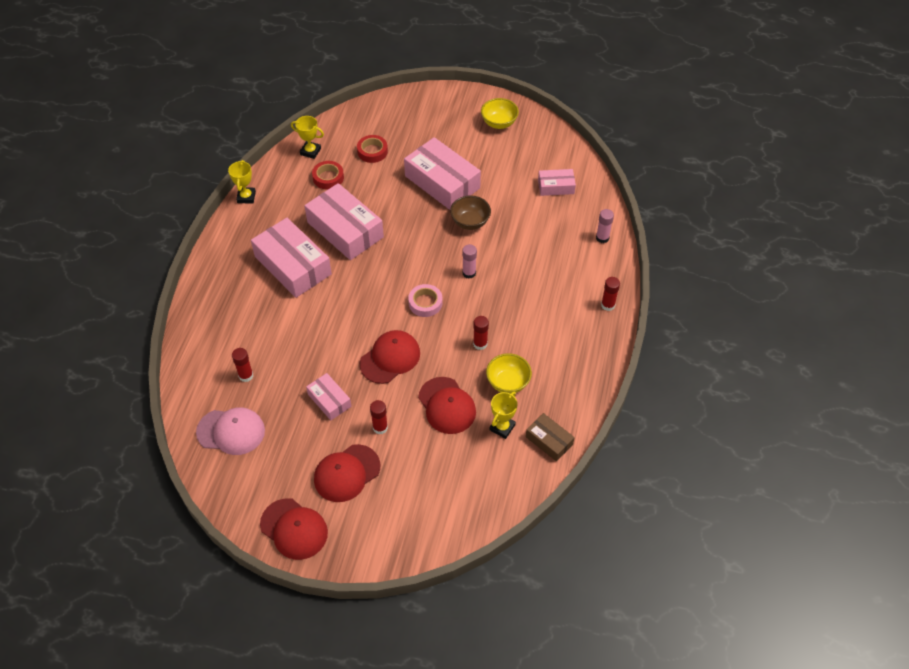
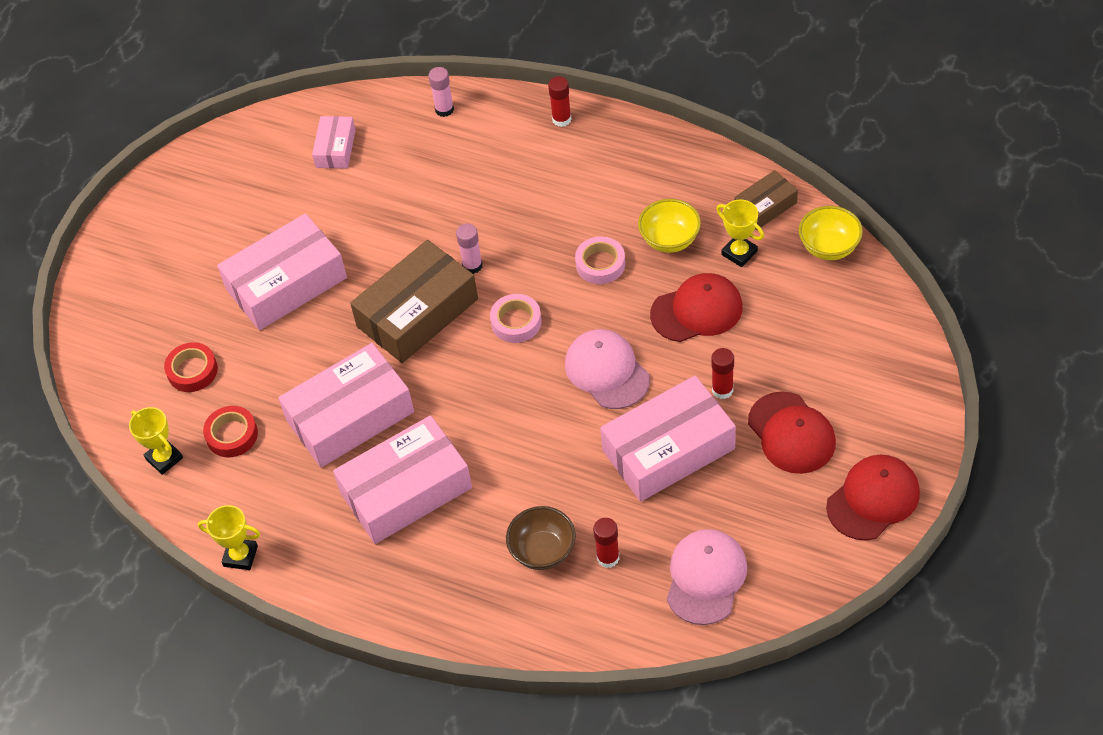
camera: 75 degrees left, 0 degrees up
(310, 151) = (164, 458): yellow trophy -> yellow trophy turned 75 degrees counterclockwise
(329, 400) = (668, 449): pink box -> pink box, size x1.92
(390, 358) = (607, 371): red cap -> pink cap
(427, 250) = (417, 313): none -> brown box
(470, 222) = (376, 256): brown bowl -> brown bowl (542, 551)
(480, 344) = (600, 264): red glue stick -> pink tape
(499, 123) = (185, 202): yellow bowl -> yellow bowl (829, 247)

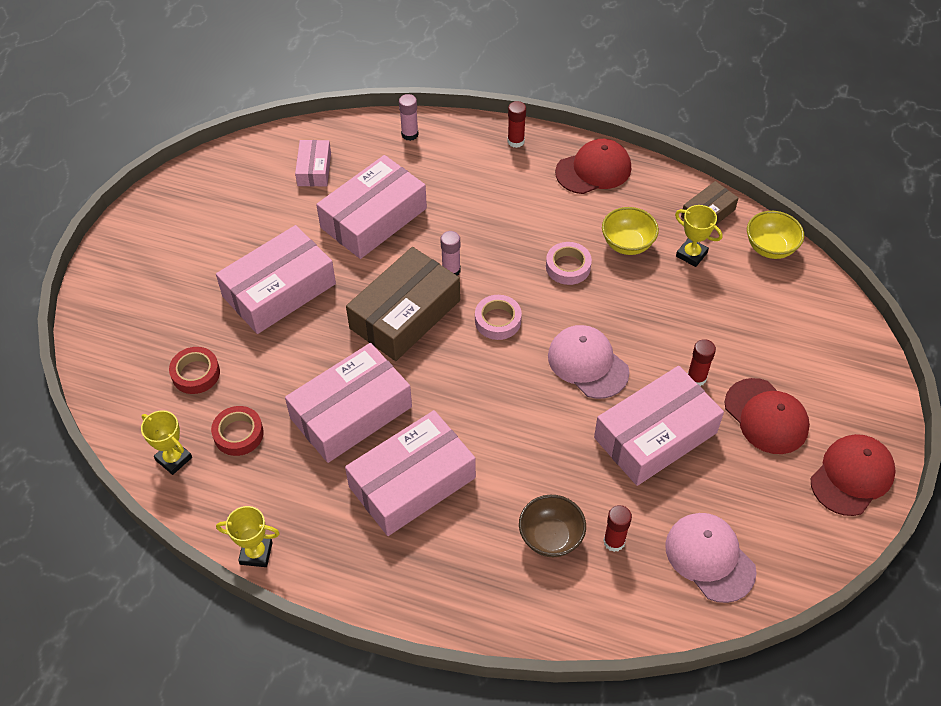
camera: 10 degrees left, 0 degrees up
(395, 205) = (373, 218): none -> pink box
(697, 310) = (661, 306): red cap -> red cap (593, 170)
(706, 578) = (710, 558): pink cap -> pink cap turned 45 degrees counterclockwise

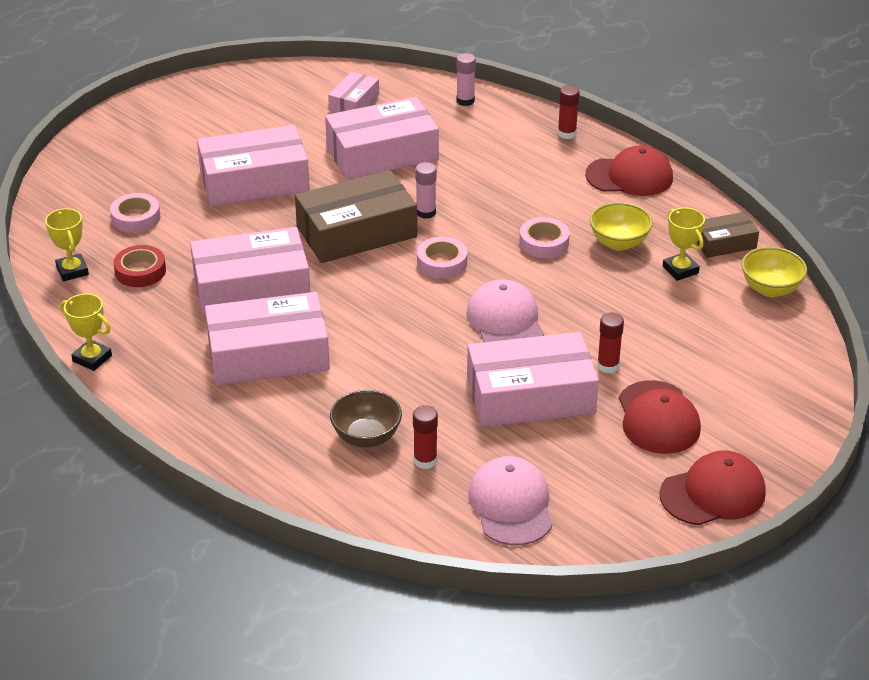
camera: 25 degrees right, 15 degrees down
(196, 373) = (136, 218): red tape -> pink tape

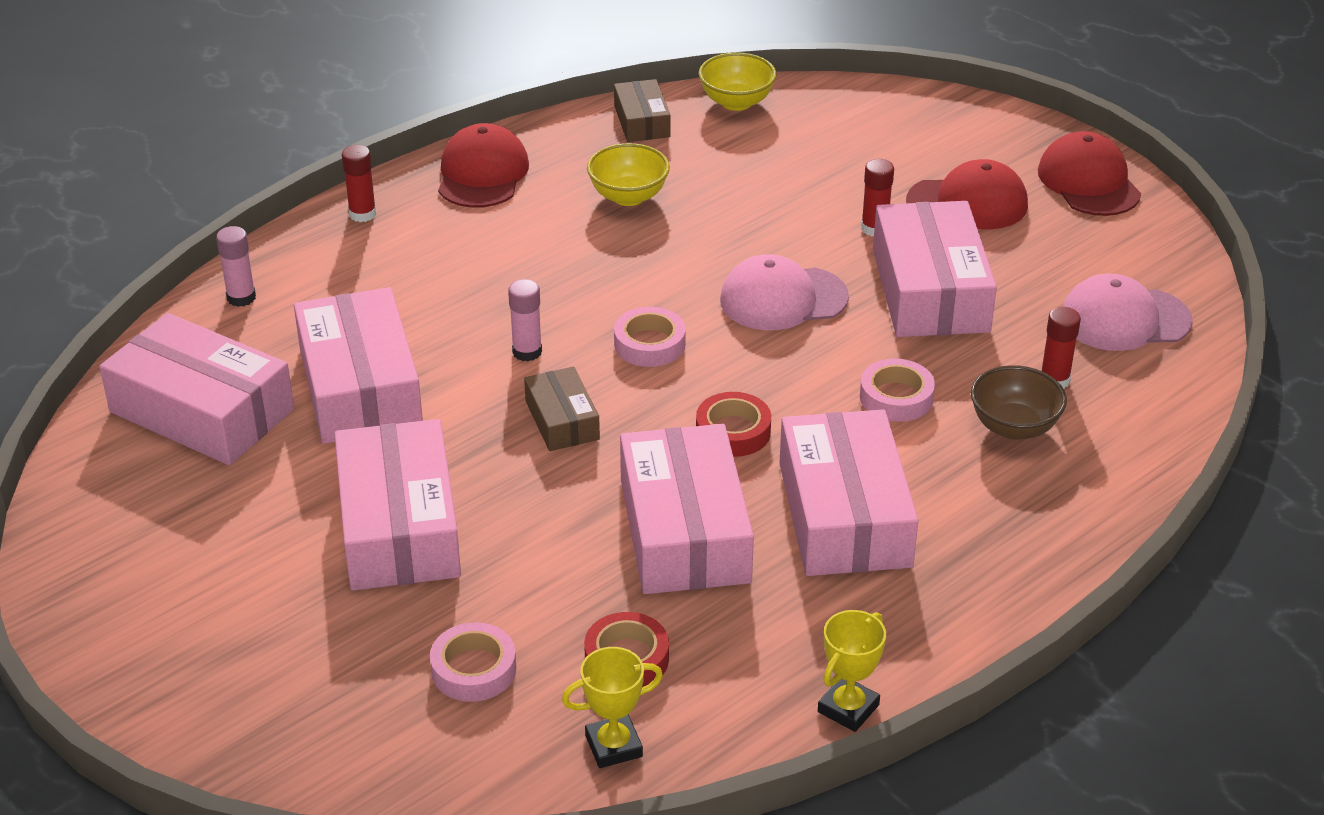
camera: 85 degrees left, 0 degrees up
(351, 303) = (733, 431): none -> red tape
(354, 102) = (202, 410): pink box -> pink box, size x1.92
(356, 232) = (562, 420): brown box -> brown box, size x0.52
(544, 243) = (618, 255): pink tape -> pink tape (896, 397)
(680, 270) = (692, 158): yellow trophy -> none

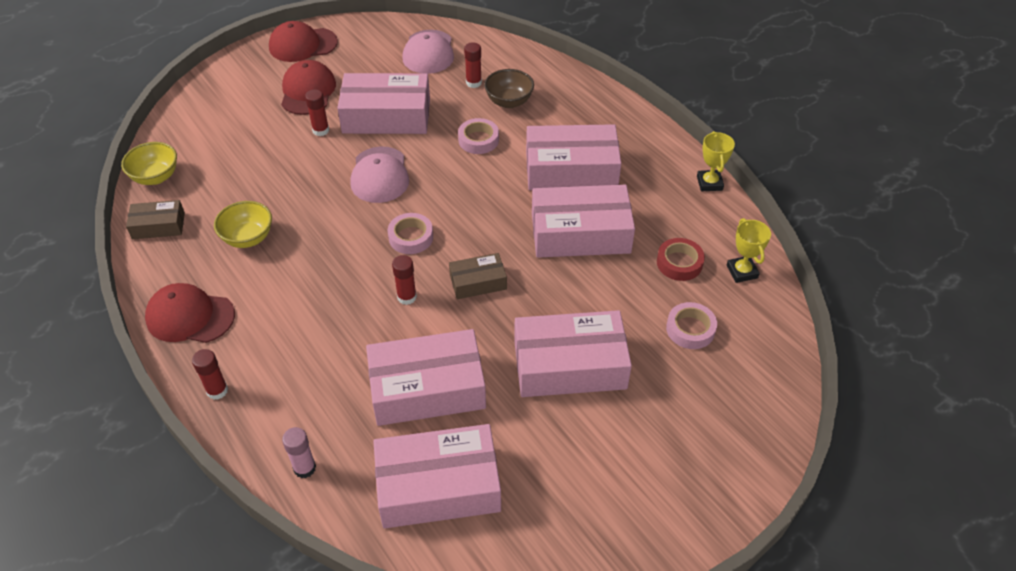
camera: 85 degrees left, 10 degrees up
(202, 410) = (438, 486): pink box -> pink box turned 45 degrees clockwise
(527, 352) = (407, 297): pink glue stick -> red glue stick
(733, 431) = (498, 207): red tape -> none
(848, 708) = (709, 183): yellow trophy -> yellow trophy turned 45 degrees clockwise

